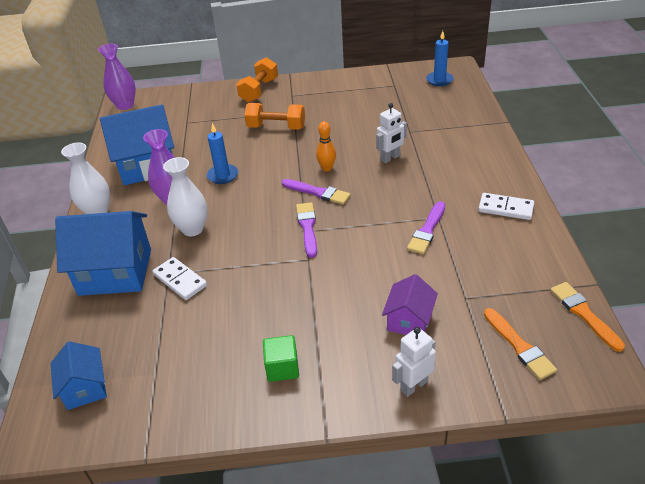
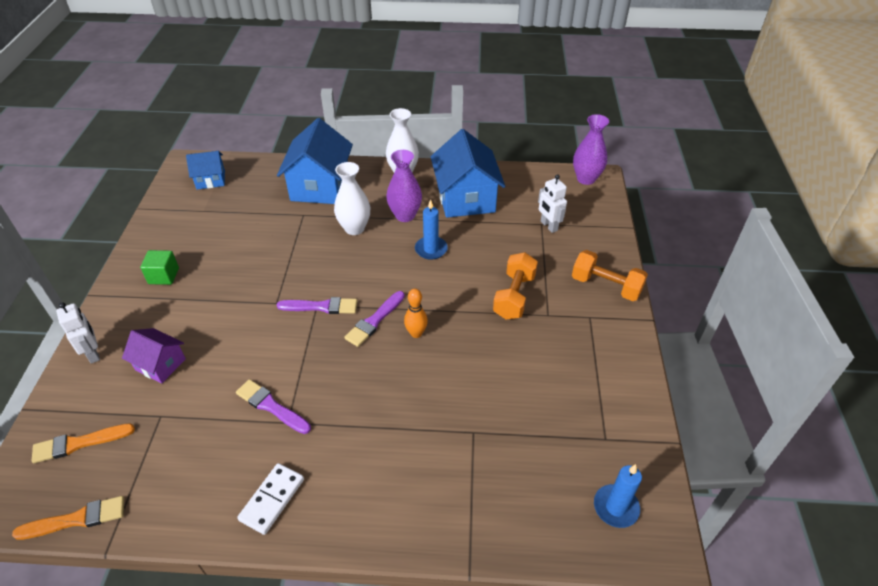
camera: 95 degrees right, 5 degrees up
(180, 280) = (291, 221): white domino -> none
(390, 158) = (417, 398): white robot -> white robot (548, 226)

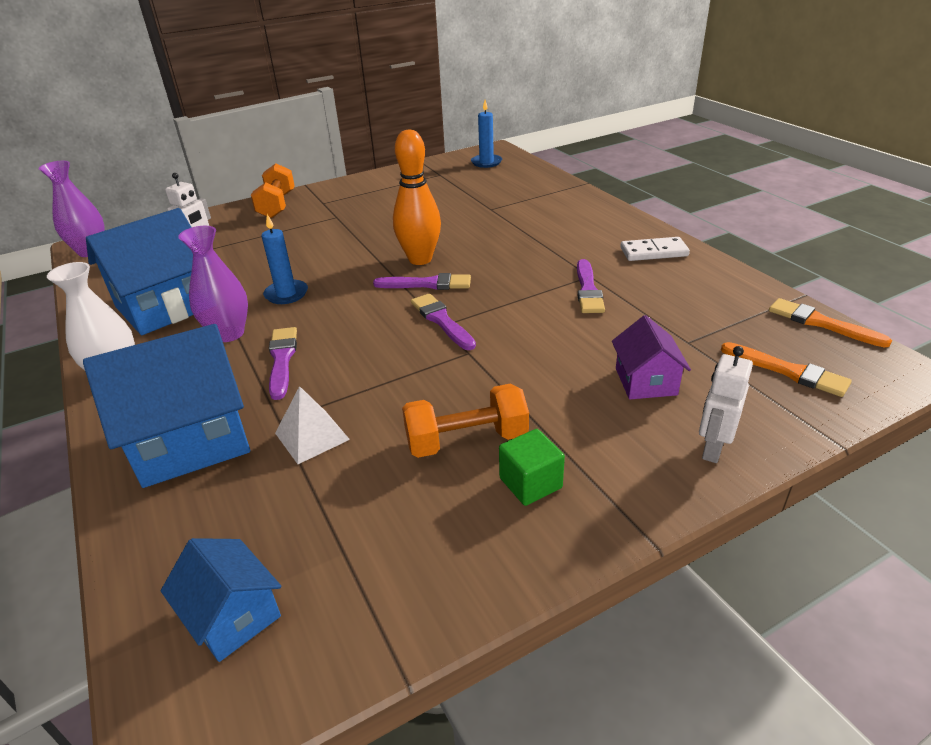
camera: 120 degrees left, 10 degrees down
(278, 221) = (312, 436): none -> white pyramid
(354, 228) = (282, 359): white vase -> purple brush
(416, 333) = (420, 259): orange bowling pin -> orange bowling pin, size x1.82
(514, 296) = (325, 234): orange dumbbell -> orange dumbbell (466, 440)

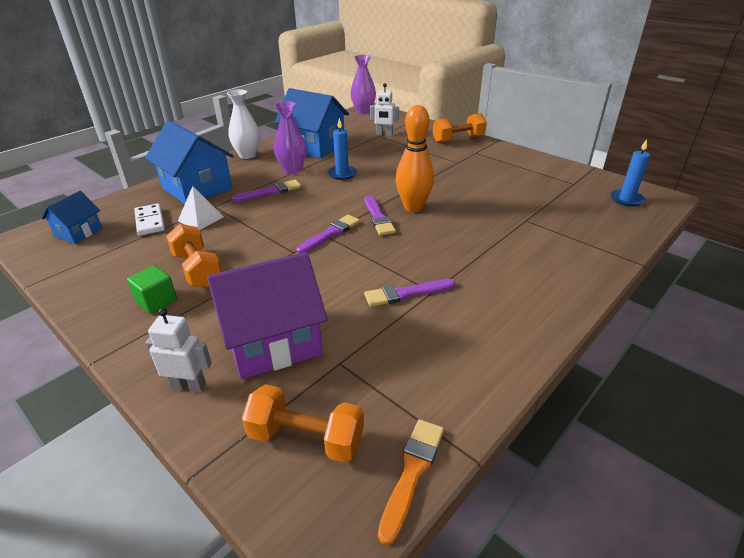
camera: 70 degrees right, 0 degrees up
(645, 381) = (273, 341): purple house -> purple house, size x1.85
(653, 252) = (506, 327): white domino -> white domino (150, 221)
(788, 371) = (306, 438): orange brush -> orange dumbbell

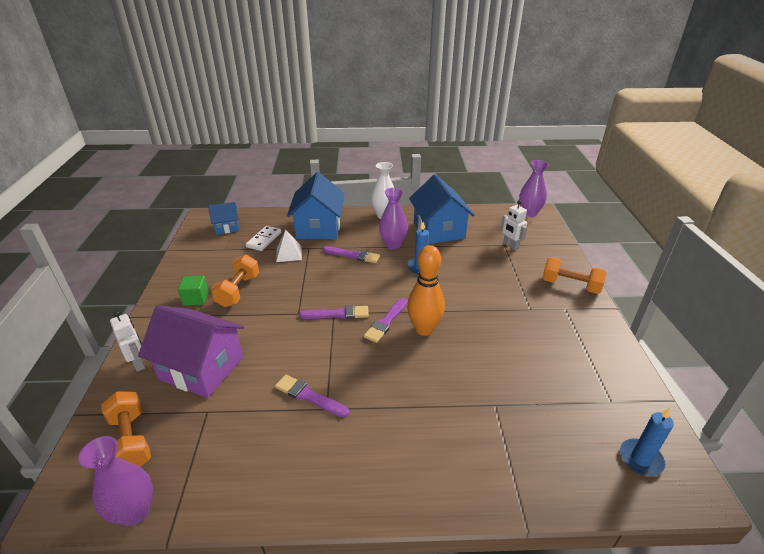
camera: 45 degrees right, 0 degrees up
(412, 472) = (135, 512): orange brush -> purple vase

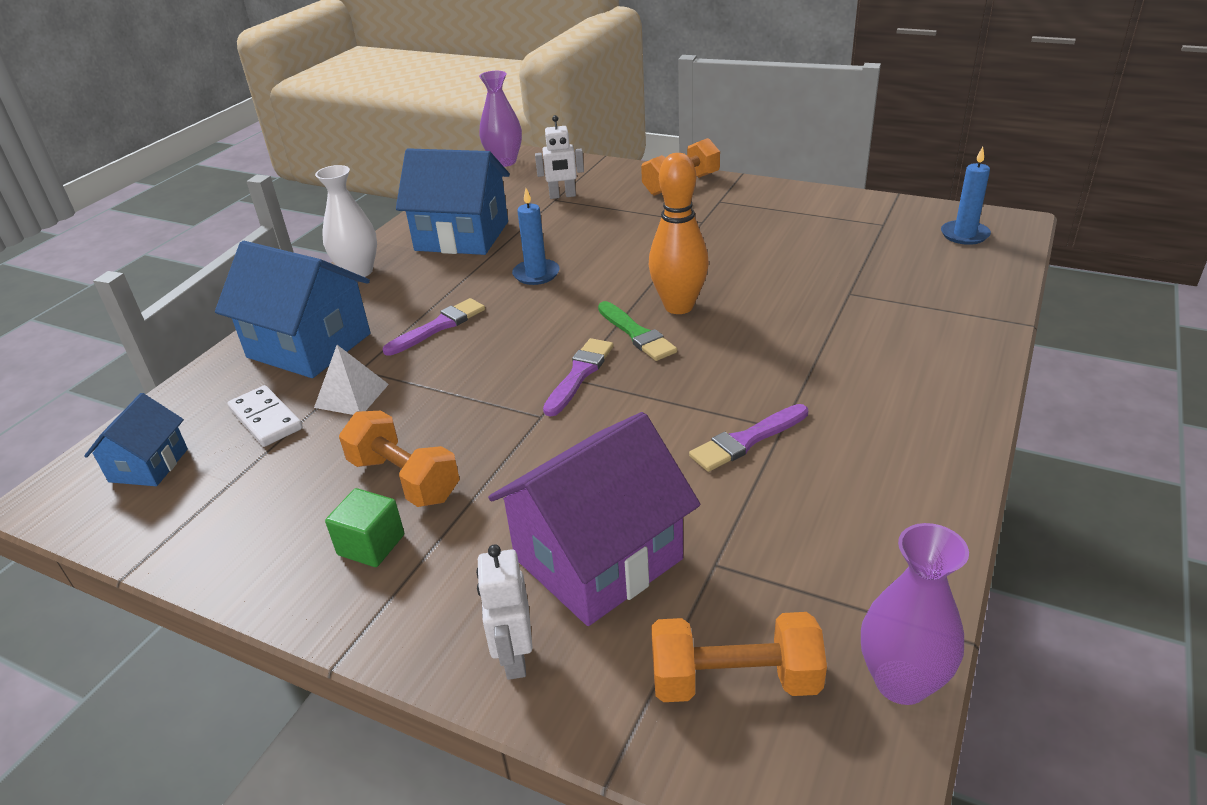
camera: 60 degrees left, 0 degrees up
(138, 363) = (514, 657): white robot -> white robot turned 90 degrees counterclockwise
(386, 322) = (637, 334): purple brush -> green brush
(393, 244) = (452, 283): purple vase -> none

